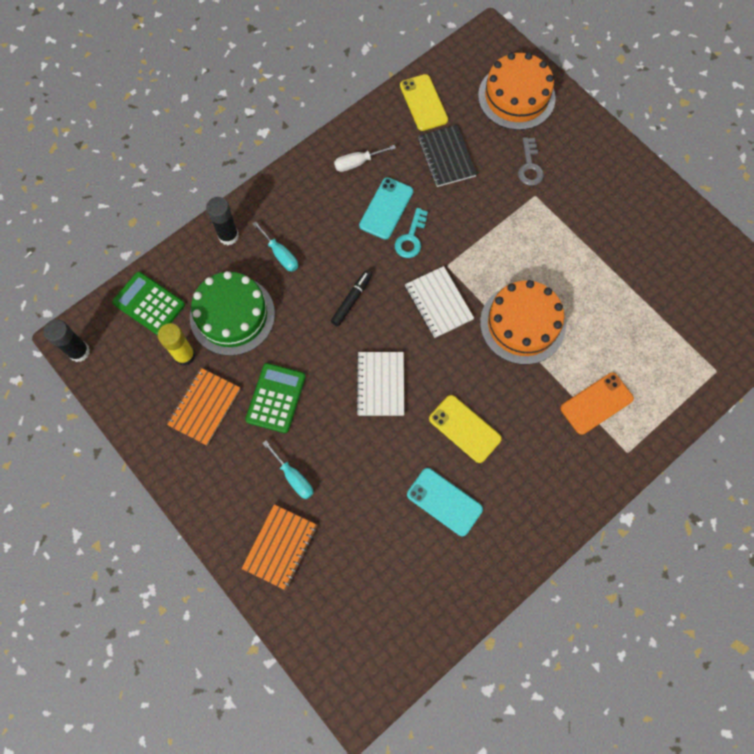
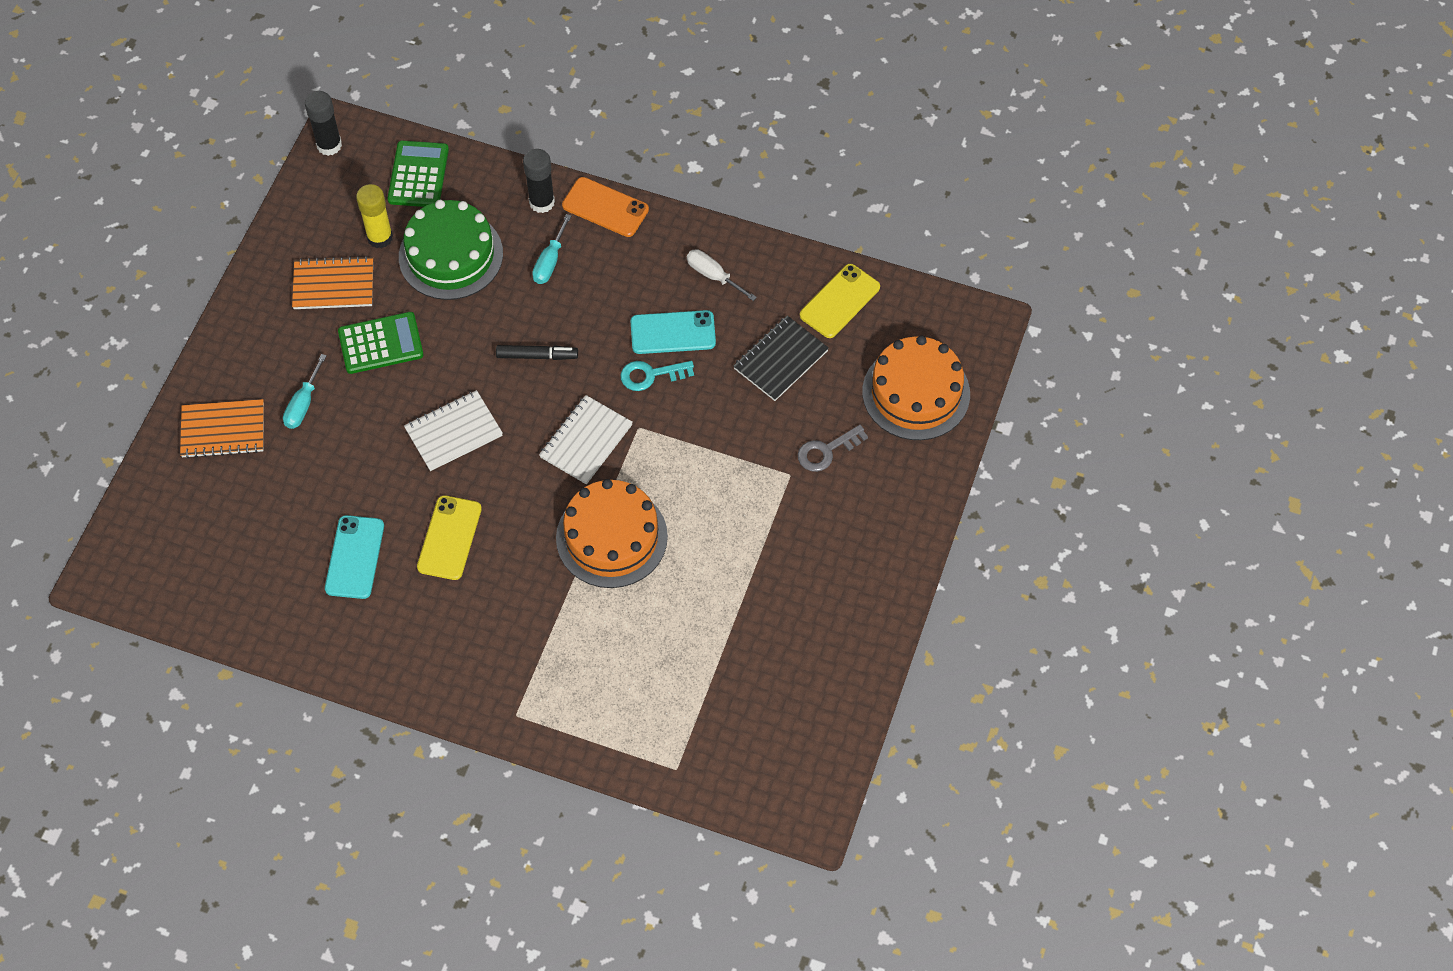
camera: 60 degrees right, 10 degrees down
(596, 403) = (557, 657): orange phone -> orange phone (605, 207)

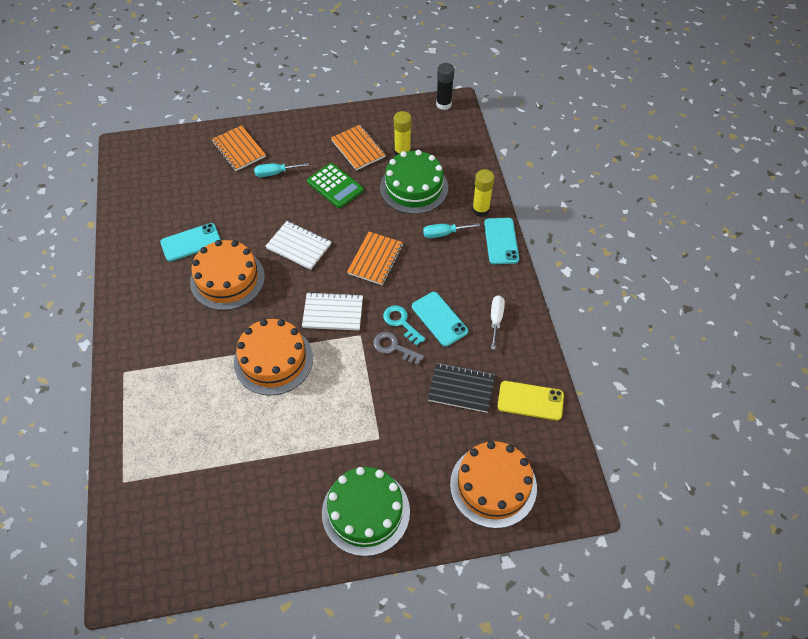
camera: 60 degrees right, 5 degrees down
(418, 175) = (455, 148): green calculator -> none
(449, 538) = (227, 279): yellow phone -> orange cake
(537, 356) = (375, 259): black marker -> orange notebook
(542, 202) = (480, 210): black glue stick -> yellow glue stick
(605, 207) = (501, 241): orange phone -> turquoise phone
(826, 451) = (411, 451): grey key -> grey key (394, 347)
(870, 530) = (366, 512): none -> green cake

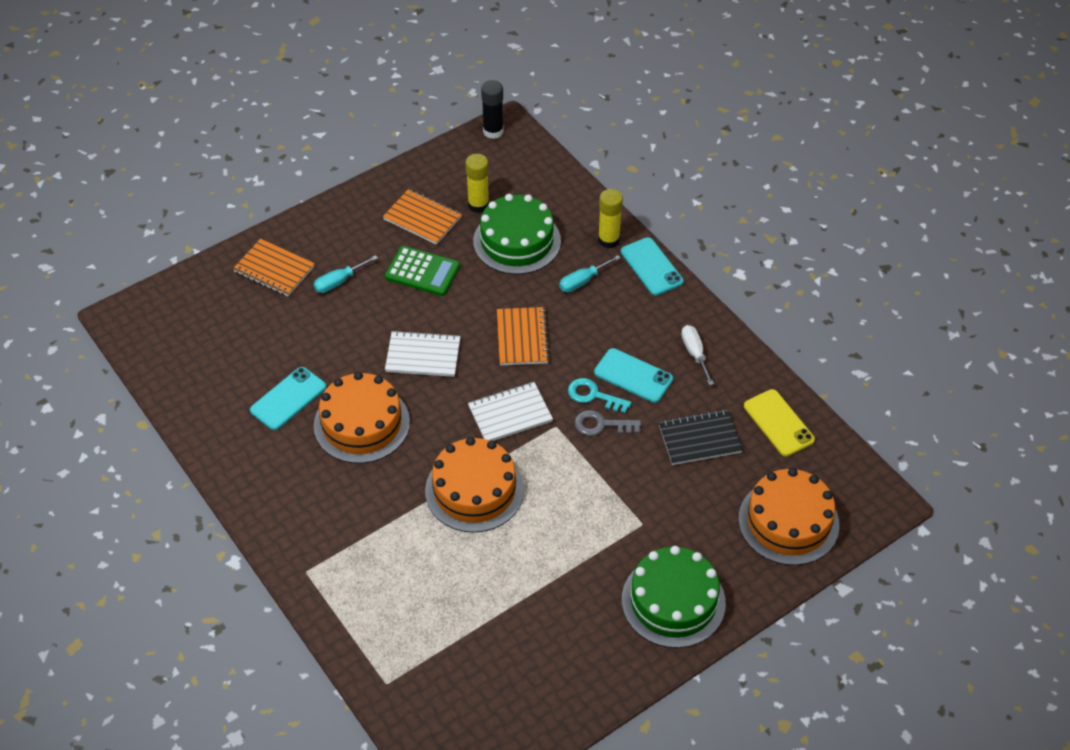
camera: 25 degrees left, 5 degrees down
(530, 401) = (778, 423): yellow phone -> yellow phone turned 75 degrees clockwise

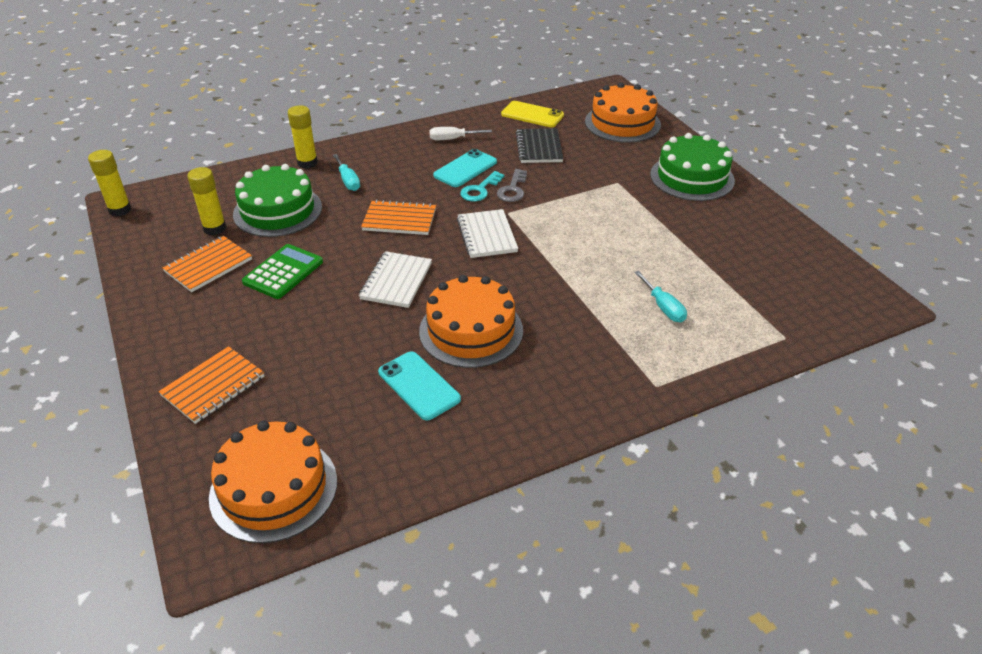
camera: 80 degrees left, 10 degrees down
(339, 282) = (264, 333): turquoise screwdriver -> turquoise screwdriver (663, 307)
(474, 490) = (569, 264): orange cake -> orange cake (273, 488)
(493, 131) = (120, 210): black glue stick -> yellow glue stick
(651, 267) = (350, 146): turquoise phone -> none
(778, 423) = (532, 115): yellow phone -> yellow phone turned 45 degrees clockwise

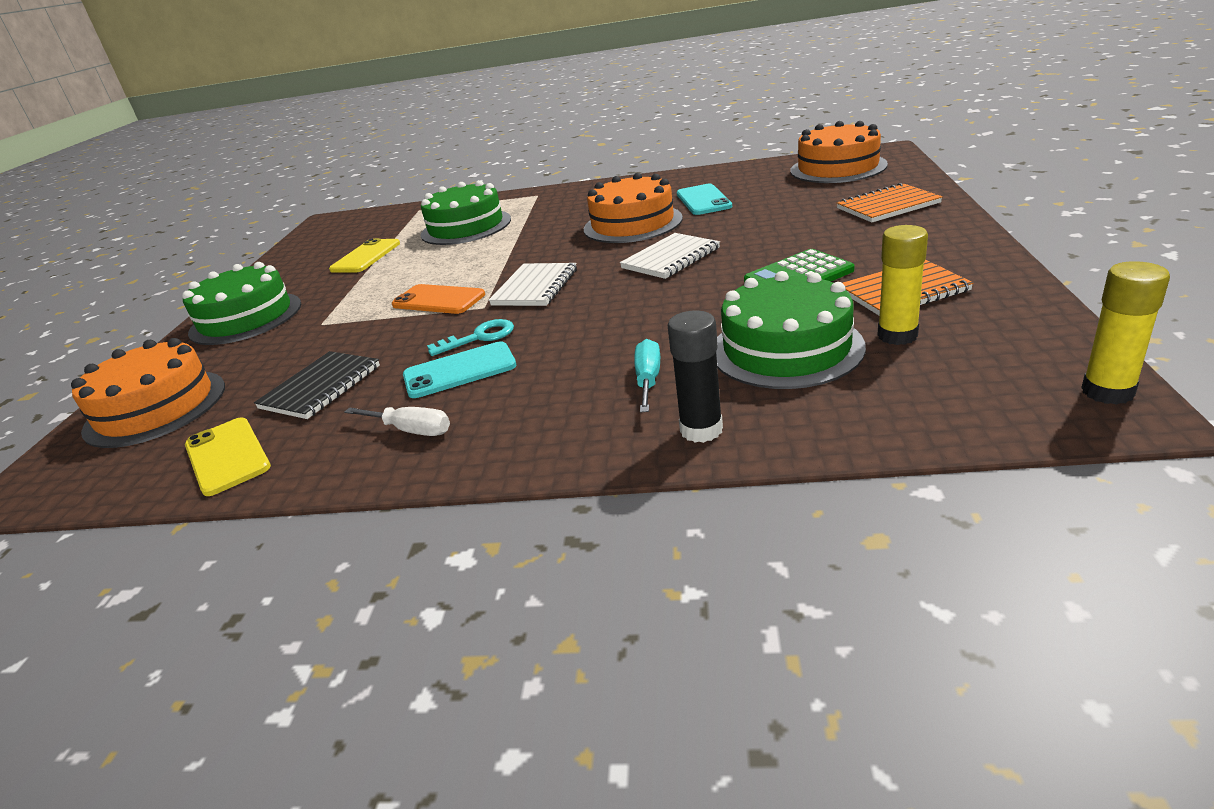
camera: 145 degrees left, 10 degrees down
(307, 163) = (701, 430): yellow glue stick -> black glue stick
(399, 219) = (616, 314): orange notebook -> none
(512, 189) = (441, 332): grey key -> none
(553, 213) = (438, 300): none -> orange phone
(663, 307) = (466, 227): turquoise screwdriver -> green cake
(707, 250) = (366, 257): none -> yellow phone

